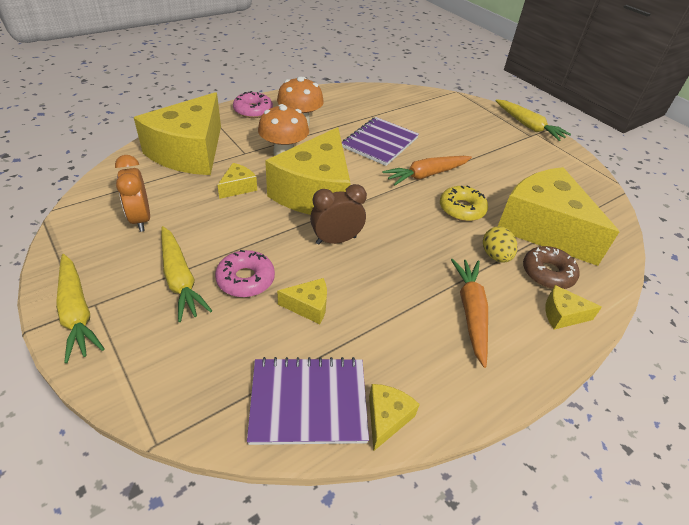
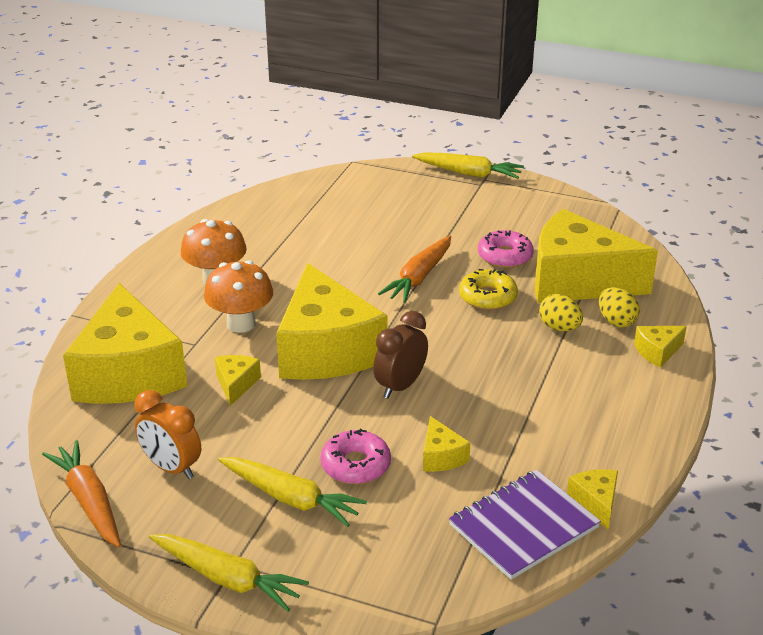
camera: 30 degrees left, 10 degrees down
(253, 110) = (140, 289): pink donut -> pink donut (505, 256)
(308, 306) = (441, 456): yellow cheese -> yellow cheese turned 105 degrees clockwise
(380, 143) = (333, 263): purple notebook -> none
(471, 312) = (583, 388): orange carrot -> orange carrot (89, 501)
(547, 273) = (616, 321): brown donut -> yellow egg

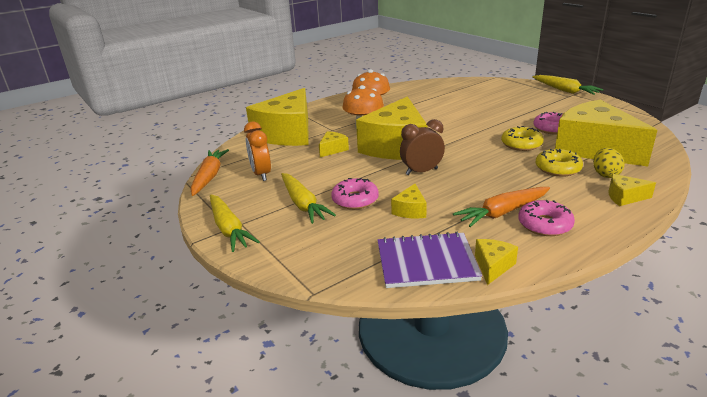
camera: 35 degrees right, 5 degrees down
(419, 277) = (485, 128): orange carrot -> orange carrot (502, 212)
(559, 328) = (557, 168): yellow egg -> yellow donut
(605, 423) = (544, 225): none -> pink donut

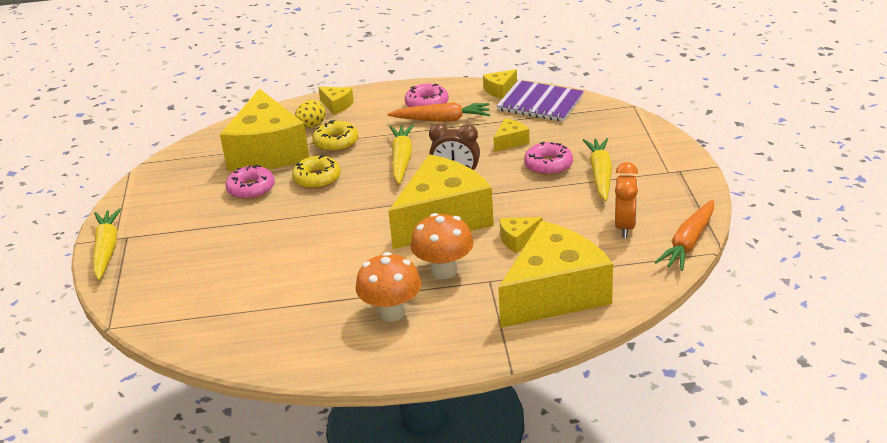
camera: 150 degrees left, 5 degrees up
(229, 229) = (681, 169): yellow carrot -> yellow carrot (402, 159)

